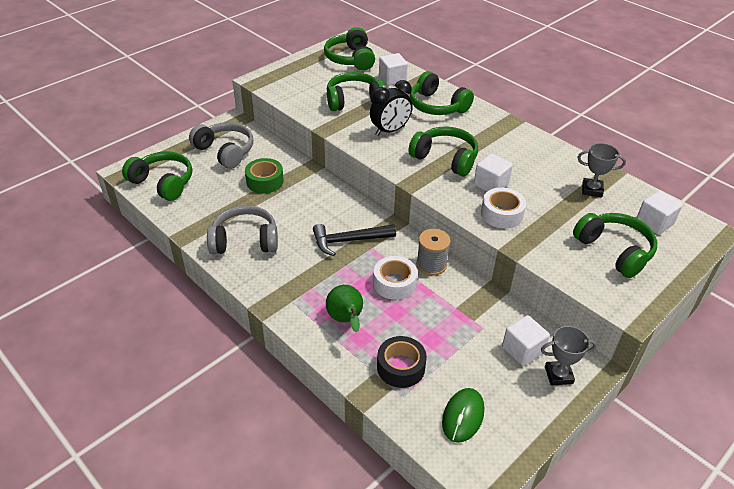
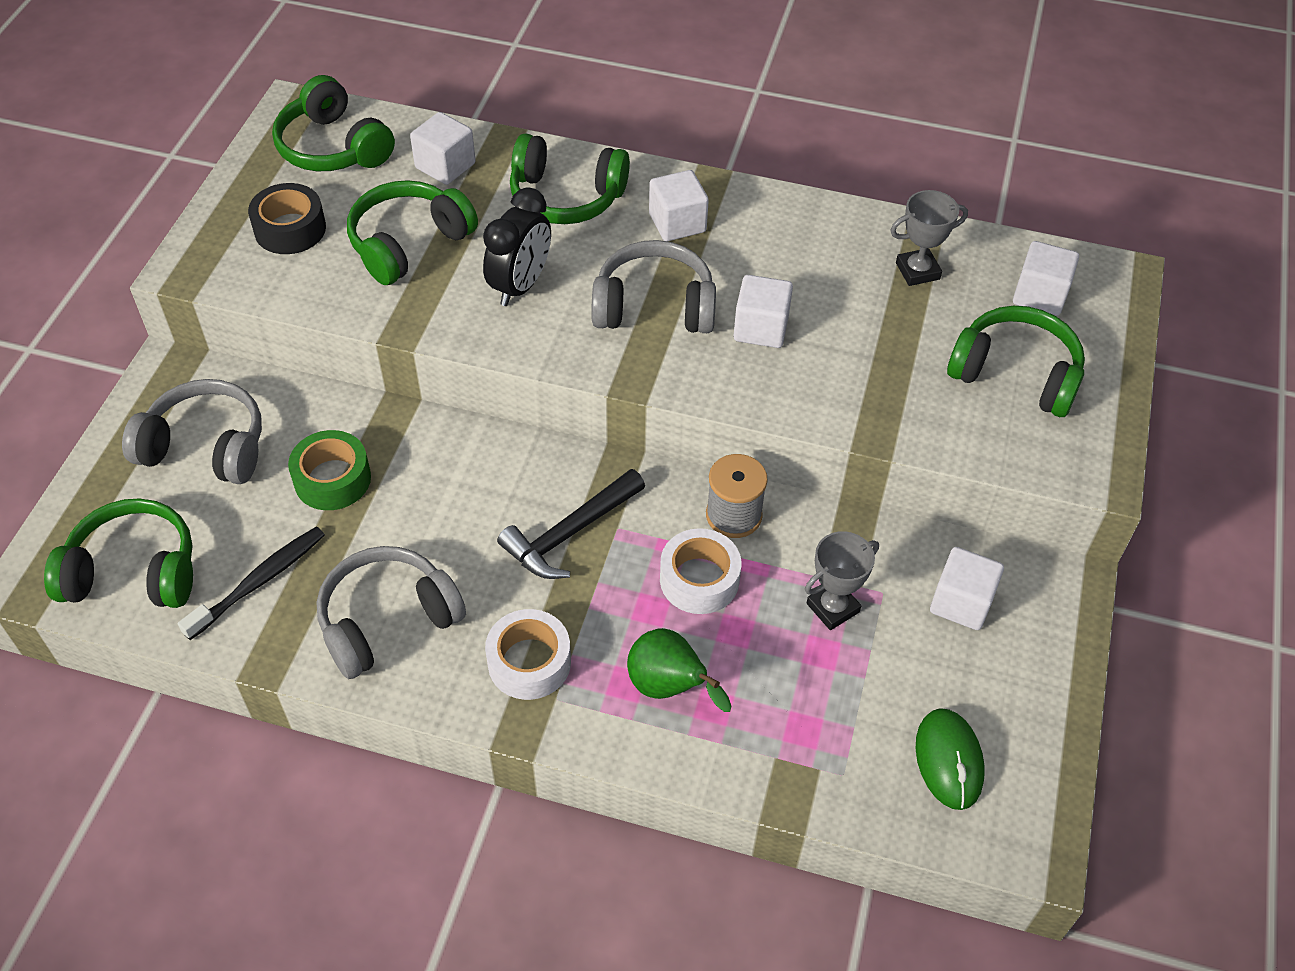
camera: 30 degrees left, 10 degrees up
(206, 205) = (259, 582): none -> black toothbrush
(401, 367) = (808, 727): black tape -> black tape (290, 229)
(445, 159) = (654, 307): green headphones -> grey headphones
(482, 132) = (677, 223): none -> white cube
(501, 214) = (814, 380): white tape -> white tape (529, 662)
(558, 375) = (1034, 619): grey trophy -> grey trophy (833, 608)

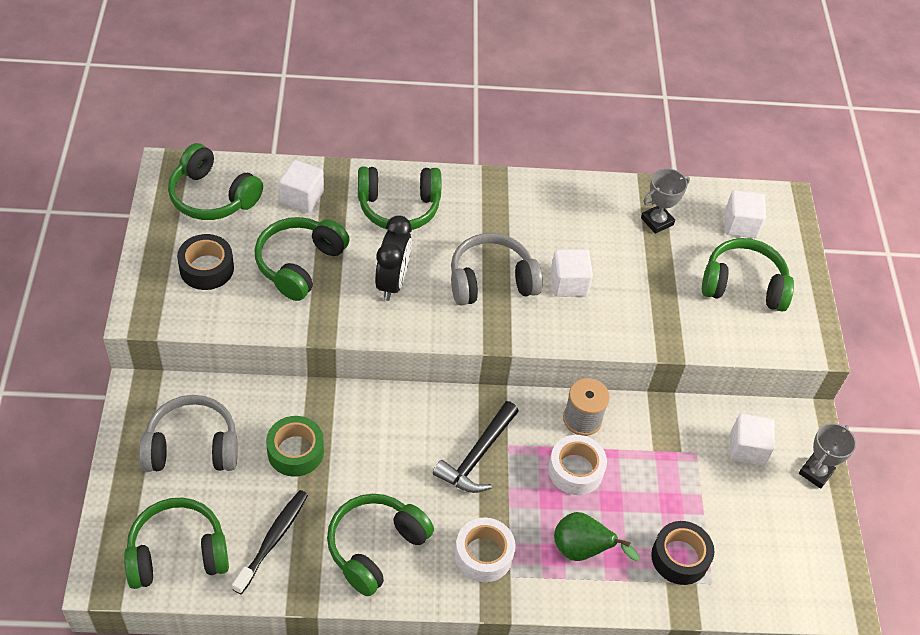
camera: 20 degrees left, 0 degrees up
(388, 621) = (375, 547): grey headphones -> green headphones
(677, 223) = (484, 214): white cube -> none
(807, 728) = (680, 557): none -> black tape
(833, 608) = (668, 470): grey trophy -> grey trophy (816, 472)
(949, 760) = (773, 558): green mouse -> none

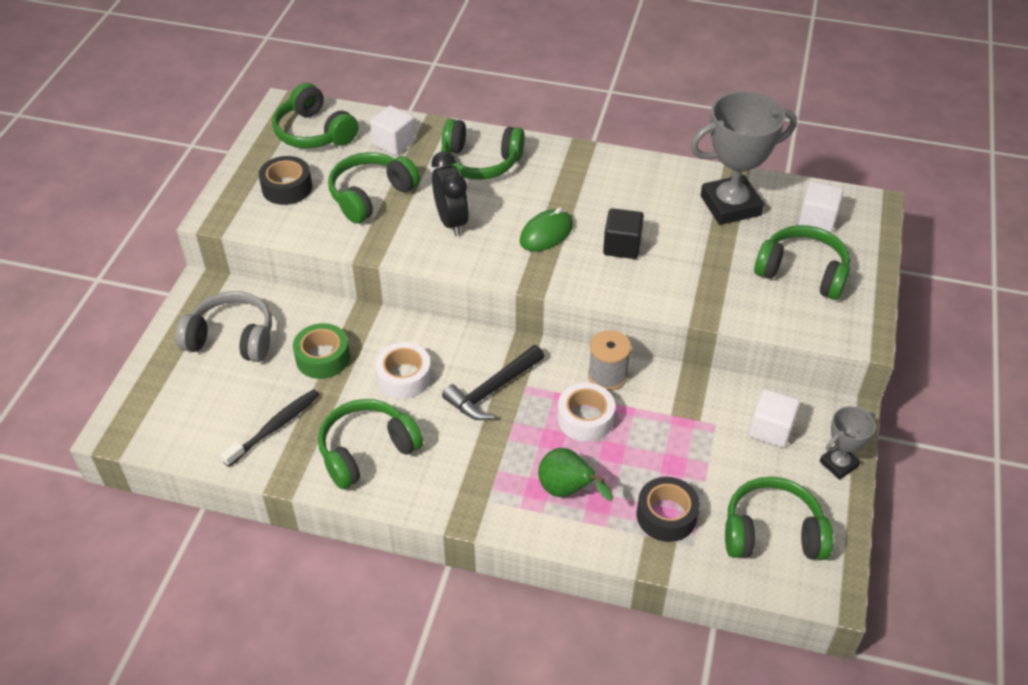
camera: 20 degrees right, 5 degrees down
(177, 553) = (186, 423): green headphones -> green headphones (772, 533)
(392, 282) = (451, 222): black clock -> black clock turned 45 degrees counterclockwise
(483, 554) = (468, 476): white tape -> white tape (404, 377)
(491, 281) = (546, 233): grey headphones -> green mouse
(568, 283) = (622, 246): white cube -> black cube
(657, 221) = (730, 205): grey trophy -> grey trophy, size x1.92

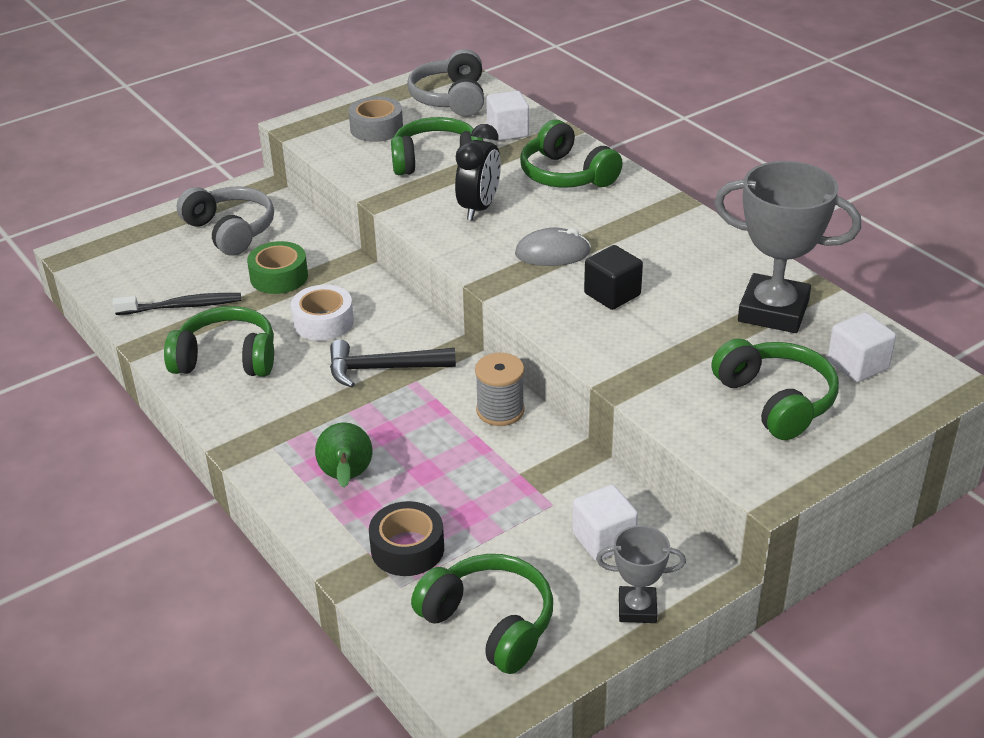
camera: 40 degrees right, 10 degrees down
(287, 188) = (376, 128): black tape -> grey tape
(314, 132) = (451, 98): green headphones -> grey headphones
(546, 233) = (552, 253): green mouse -> grey mouse
(585, 418) = (435, 433): white tape -> none

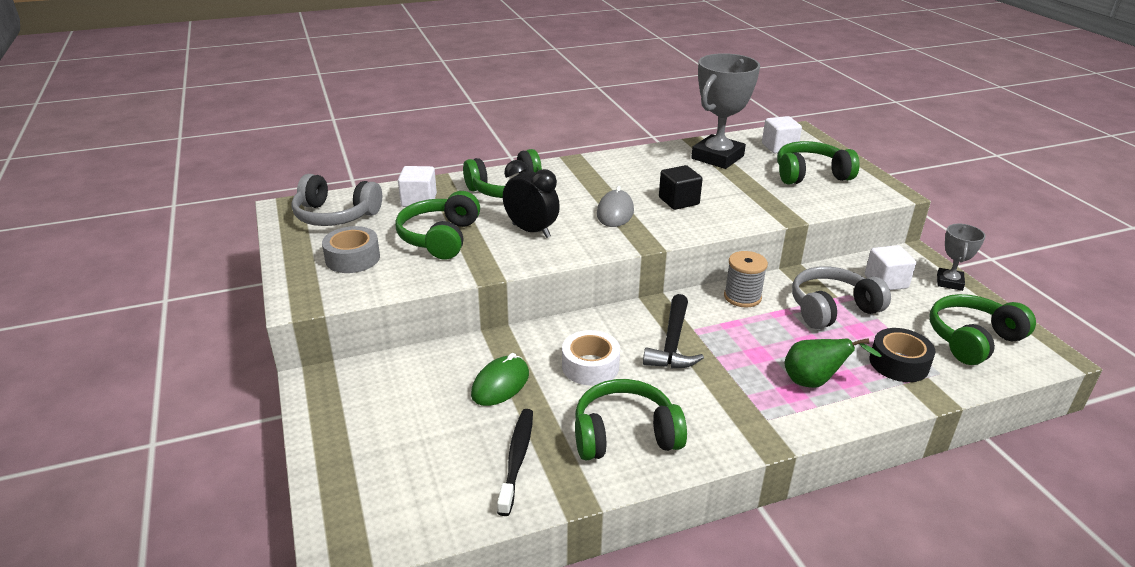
camera: 75 degrees left, 5 degrees down
(226, 359) = (625, 435): green headphones -> green headphones turned 60 degrees clockwise
(230, 231) = (392, 408): grey headphones -> grey headphones (832, 309)
(279, 277) = (500, 384): green tape -> green mouse

